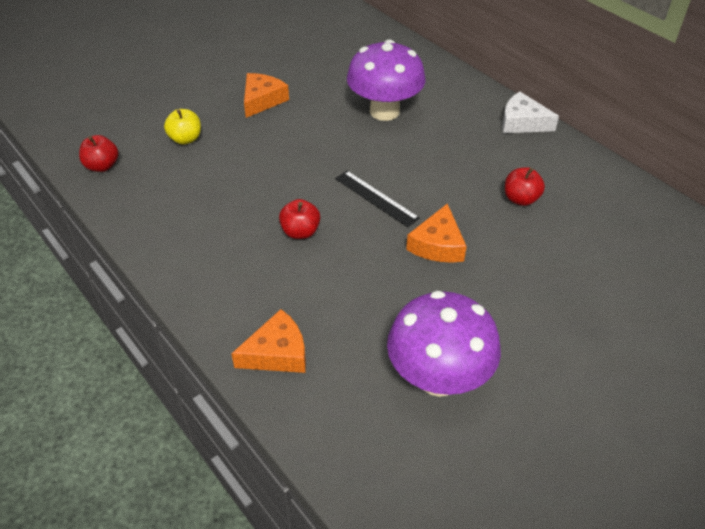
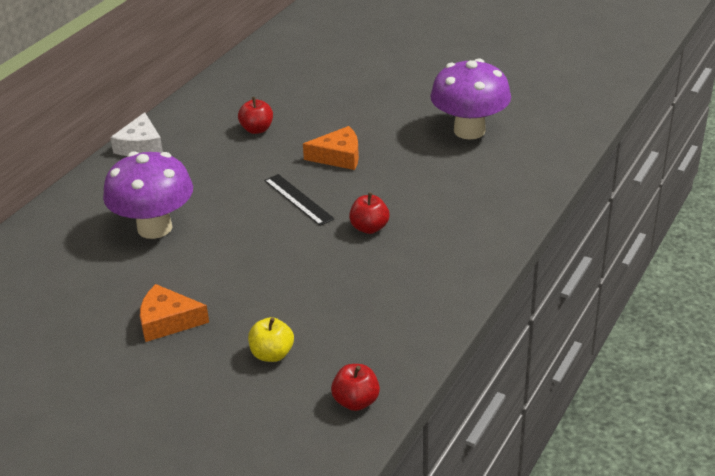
camera: 110 degrees left, 10 degrees down
(277, 353) = (505, 200): orange cheese -> none
(376, 198) = (298, 199): black ruler -> black ruler turned 60 degrees counterclockwise

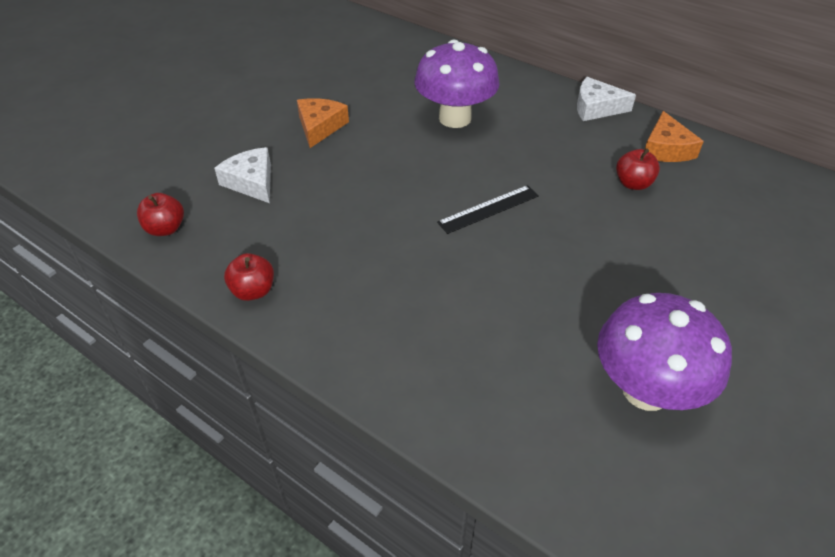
camera: 95 degrees right, 10 degrees up
(272, 354) = (252, 182): yellow apple -> white cheese
(338, 156) = (575, 246): orange cheese -> orange cheese (666, 149)
(369, 228) = (425, 260): red apple -> red apple (253, 291)

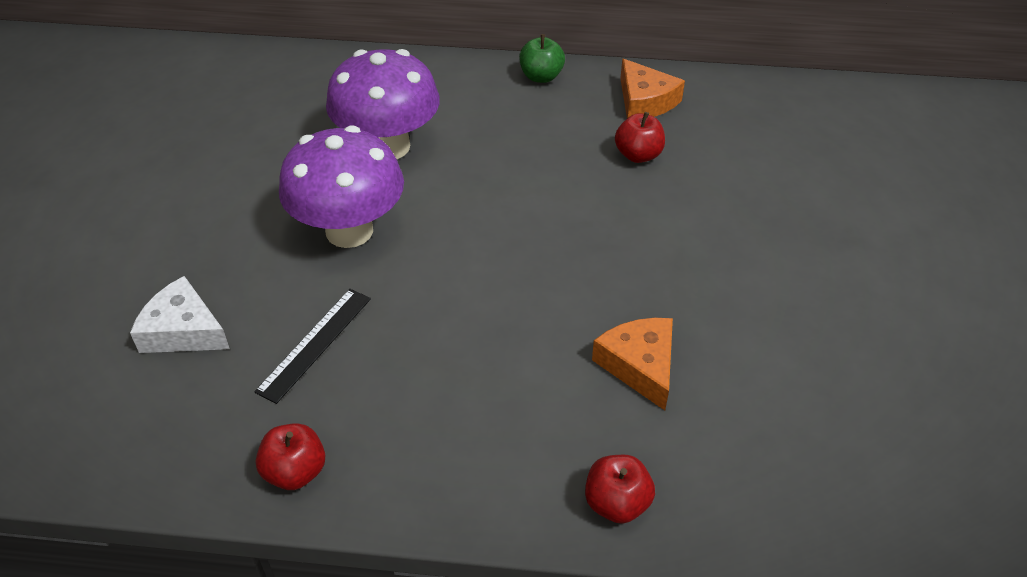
camera: 30 degrees left, 0 degrees up
(165, 229) = (108, 445): red apple -> red apple (617, 503)
(320, 127) = (222, 220): orange cheese -> orange cheese (640, 365)
(488, 209) = (506, 246): black ruler -> black ruler (315, 344)
(596, 108) = (541, 77): white cheese -> green apple
(646, 390) = (795, 380): purple mushroom -> purple mushroom (349, 231)

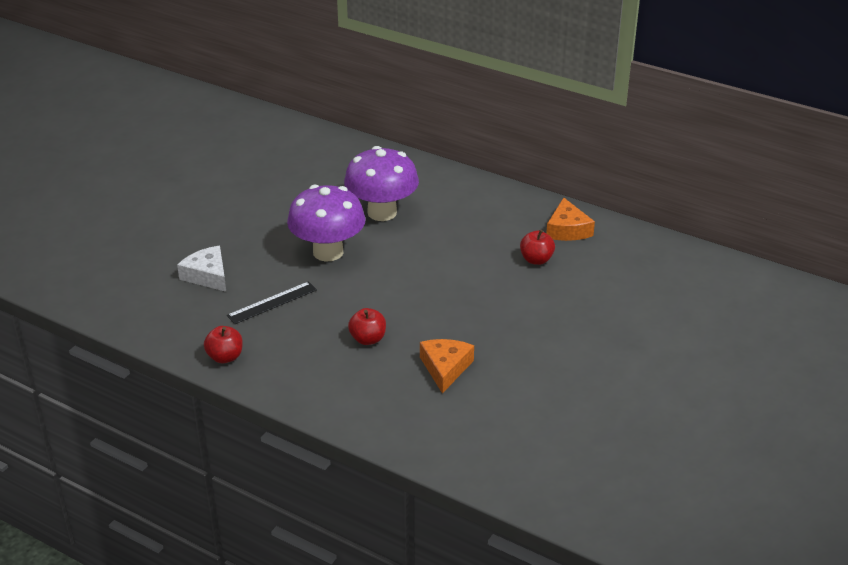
camera: 25 degrees right, 10 degrees down
(541, 77) = (509, 197): green apple -> none
(617, 503) = (381, 425): red apple -> red apple (368, 339)

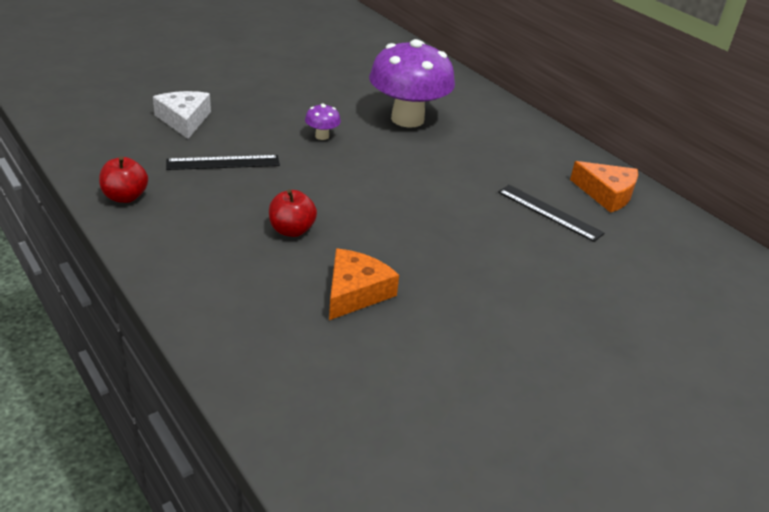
camera: 20 degrees right, 0 degrees up
(328, 252) = (322, 136): purple mushroom -> purple mushroom, size x0.40
(536, 260) = (549, 212): red apple -> black ruler
(567, 229) = (606, 194): orange cheese -> orange cheese turned 75 degrees counterclockwise

